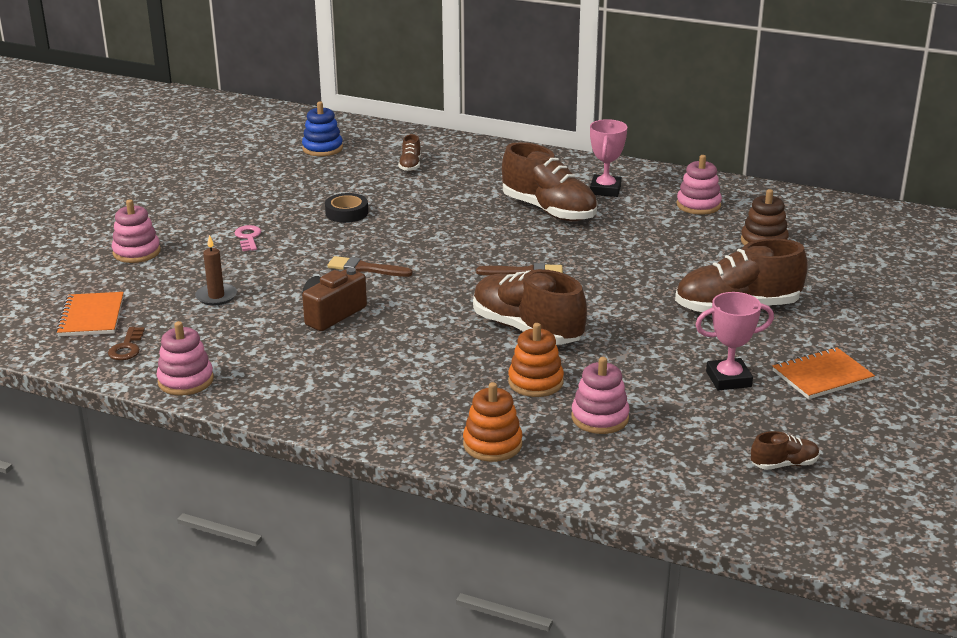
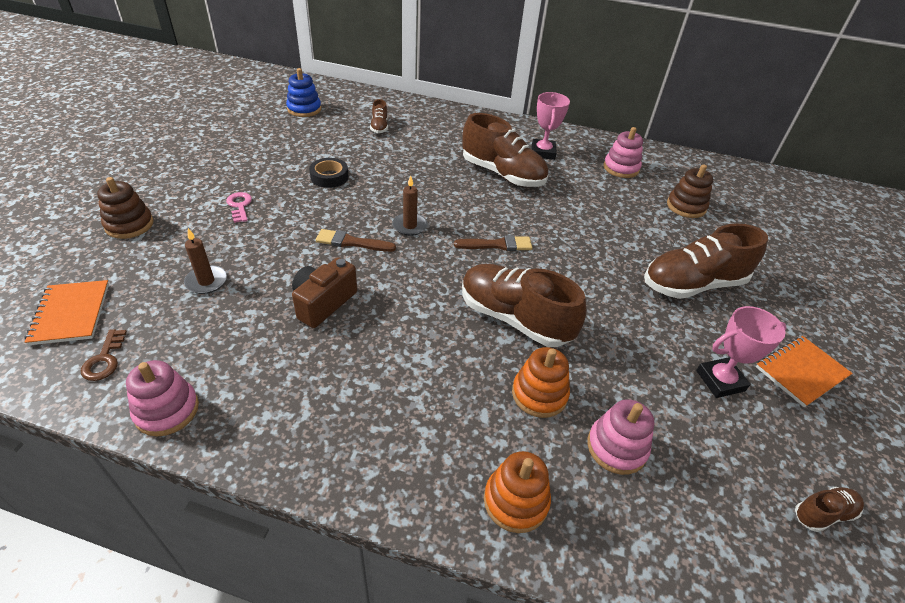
camera: 10 degrees left, 15 degrees up
(136, 252) = (129, 225): pink stacking toy -> brown stacking toy
(430, 256) = (410, 226): none -> brown candle

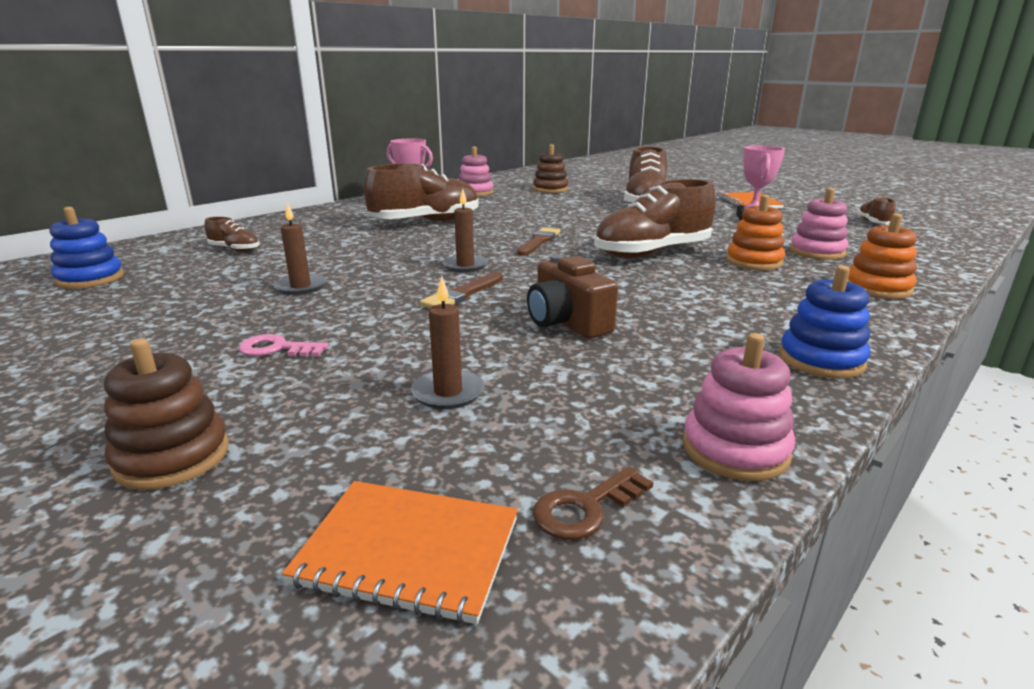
camera: 60 degrees left, 20 degrees down
(104, 359) = (586, 508): brown key -> brown key turned 120 degrees clockwise
(310, 451) = (821, 360): none -> blue stacking toy
(329, 177) = (301, 287): black tape -> brown candle

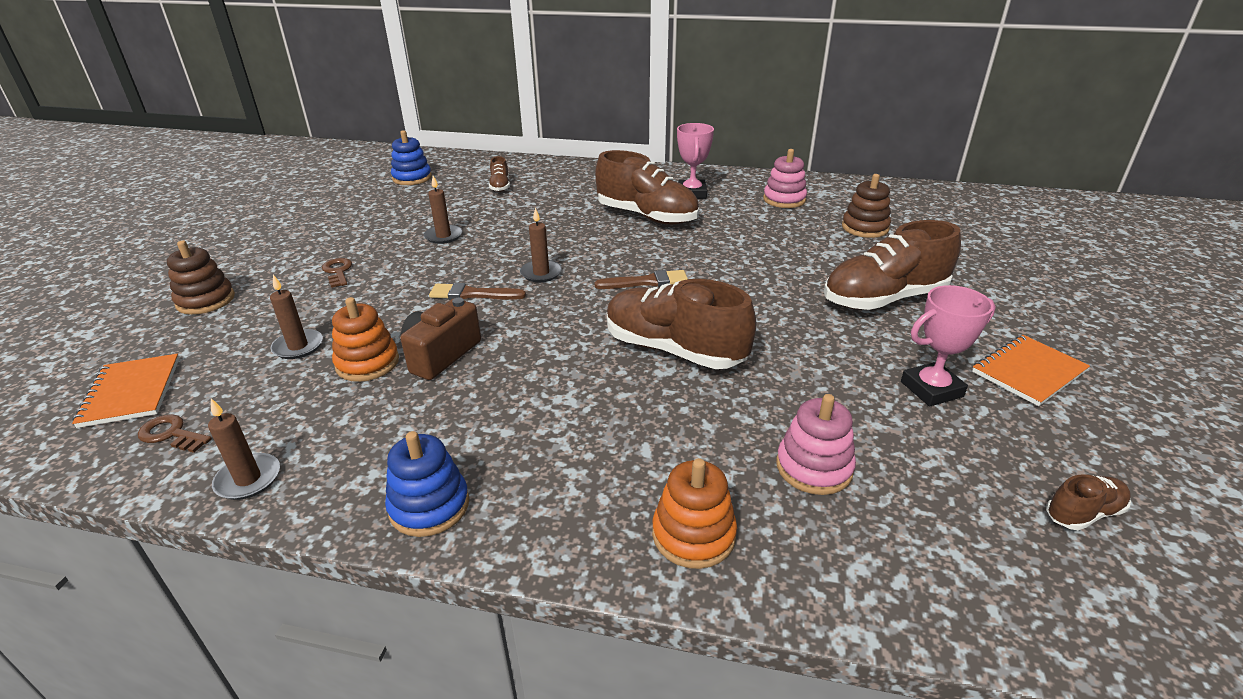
camera: 60 degrees right, 10 degrees up
(277, 349) = (338, 272): pink key -> brown key
(735, 450) = (248, 479): pink stacking toy -> brown candle
(754, 262) = (712, 422): orange stacking toy -> orange stacking toy (367, 363)

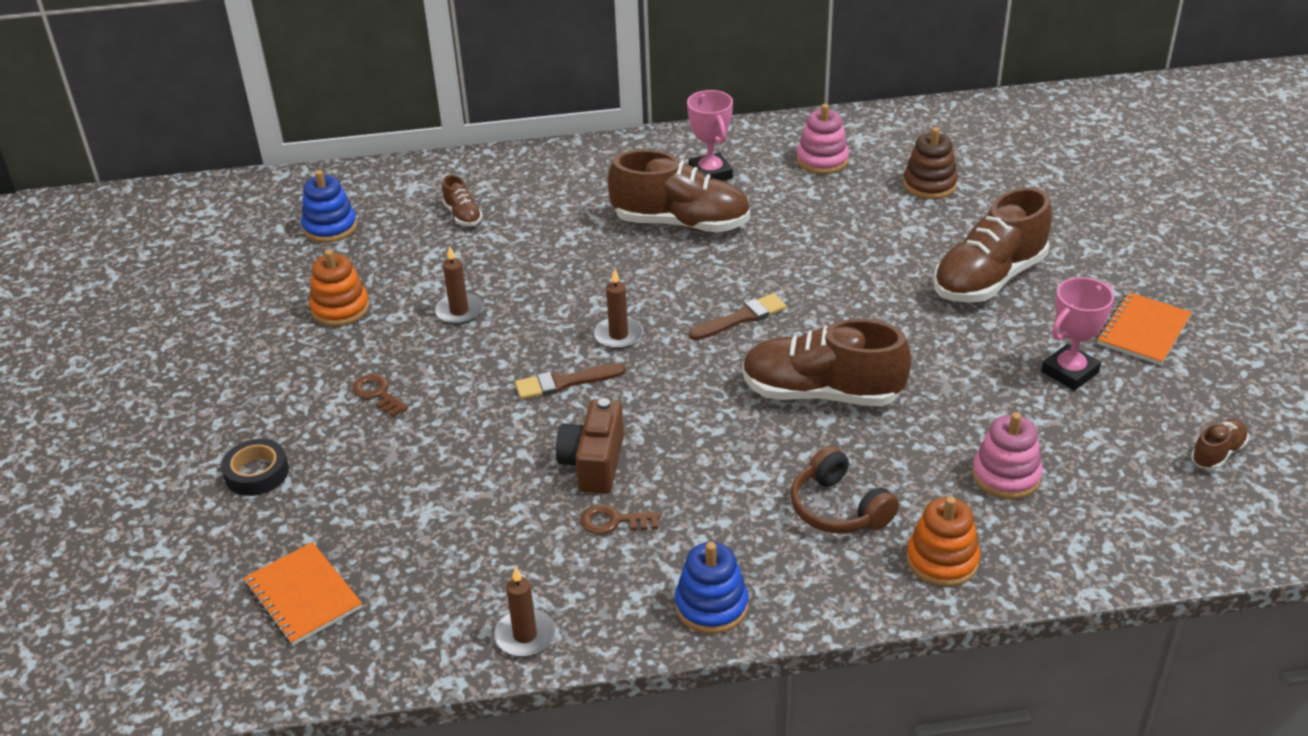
camera: 20 degrees left, 5 degrees up
(171, 434) = (400, 621): brown key -> brown key (614, 521)
(206, 300) = (257, 473): brown stacking toy -> black tape
(298, 346) = (430, 497): brown candle -> none
(367, 363) = (525, 493): orange stacking toy -> orange stacking toy (340, 308)
(621, 450) = (838, 508): none -> brown headphones

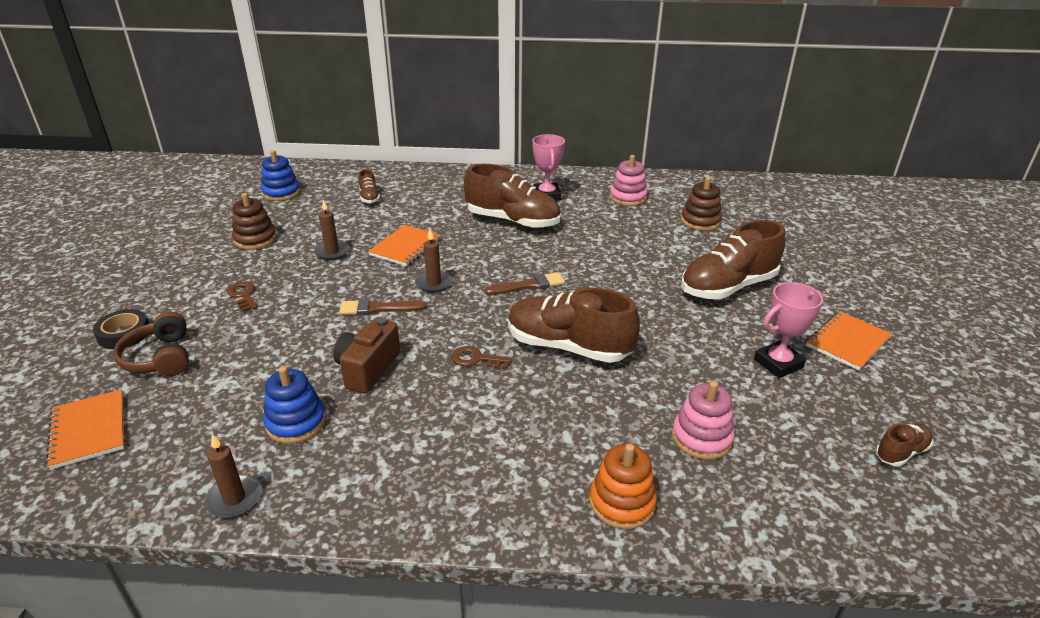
camera: 10 degrees right, 5 degrees down
(340, 308) = (255, 239): orange stacking toy -> brown stacking toy
(554, 287) = (405, 247): none -> orange notebook
(614, 521) = (359, 416): brown key -> brown key (476, 359)
(711, 606) = (402, 504): blue stacking toy -> blue stacking toy (296, 423)
(838, 508) = (547, 439): brown headphones -> brown headphones (160, 358)

